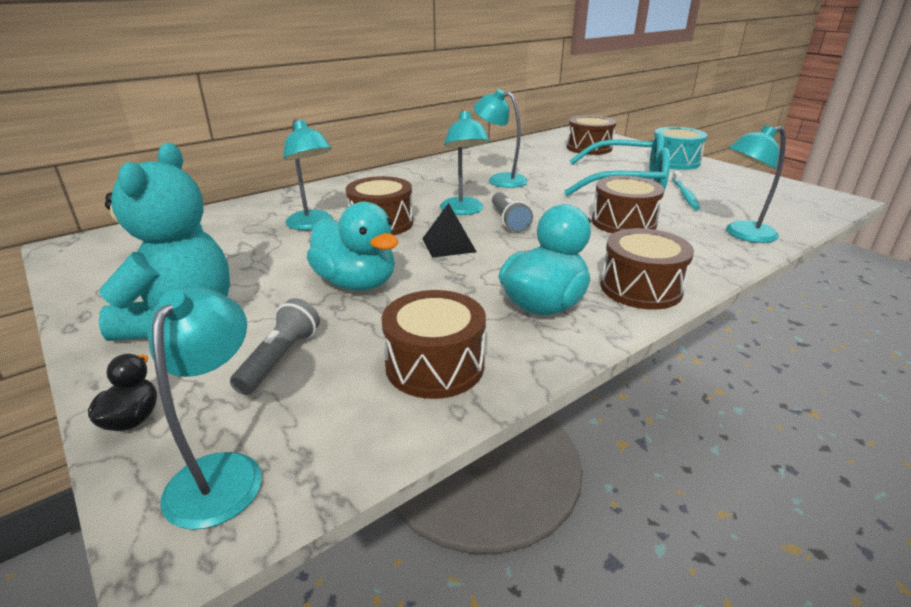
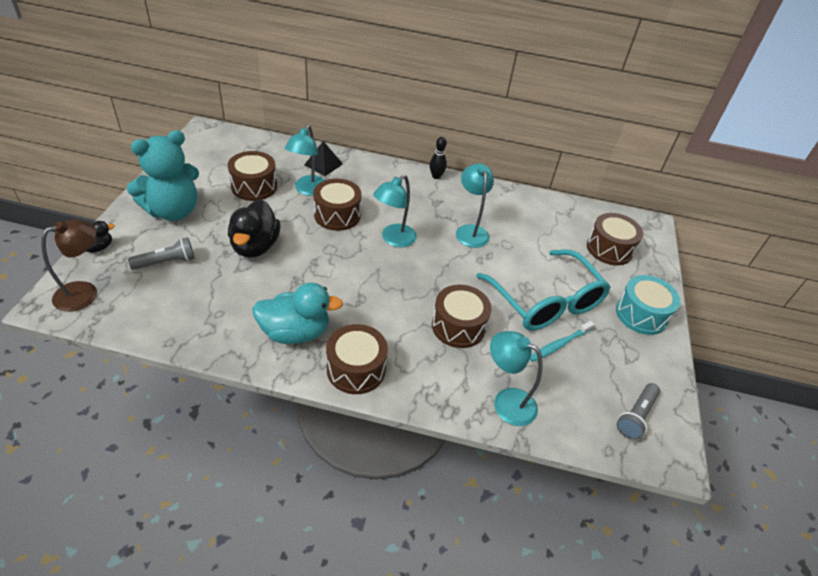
camera: 45 degrees right, 15 degrees up
(222, 472) = (85, 293): turquoise lamp -> brown lamp
(356, 283) = (255, 246): turquoise duck -> black duck
(403, 168) = (436, 176): none -> black bowling pin
(435, 365) = (199, 316): brown drum -> brown drum (254, 186)
(448, 245) = (335, 258): black pyramid -> black pyramid (323, 164)
(508, 221) = (399, 267): grey flashlight -> grey flashlight (636, 416)

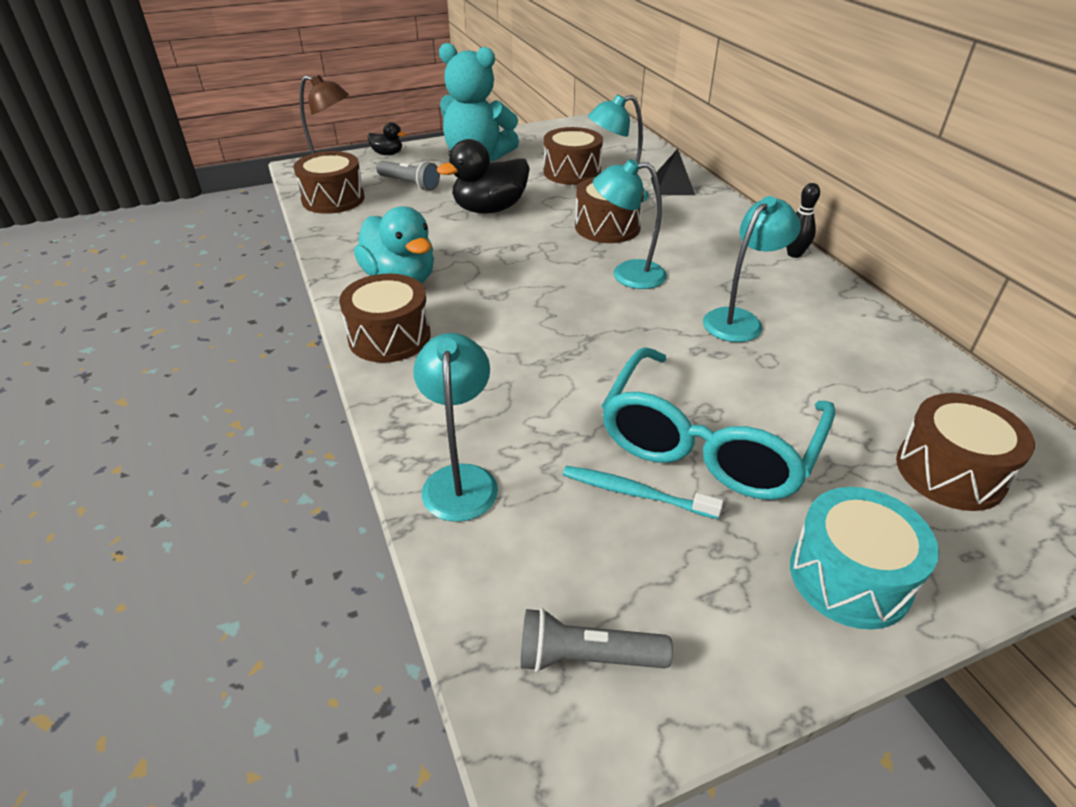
camera: 60 degrees right, 5 degrees down
(458, 326) = (547, 381): brown drum -> brown drum (333, 199)

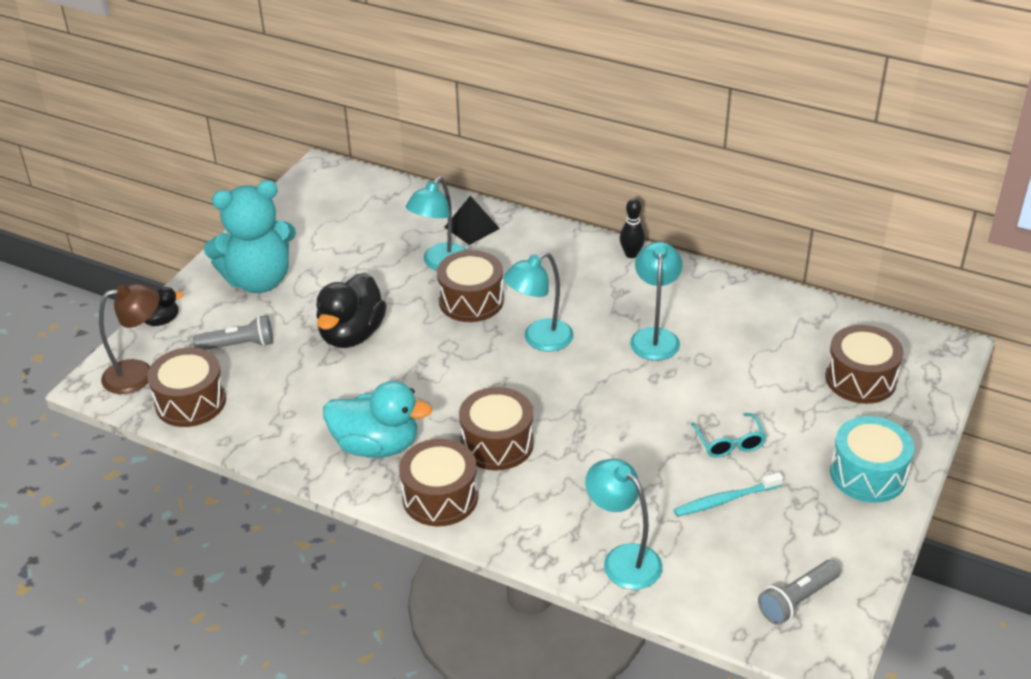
camera: 40 degrees left, 0 degrees up
(572, 172) = (369, 254): brown drum -> brown drum (497, 443)
(707, 444) = (729, 443): turquoise glasses -> turquoise glasses, size x0.42

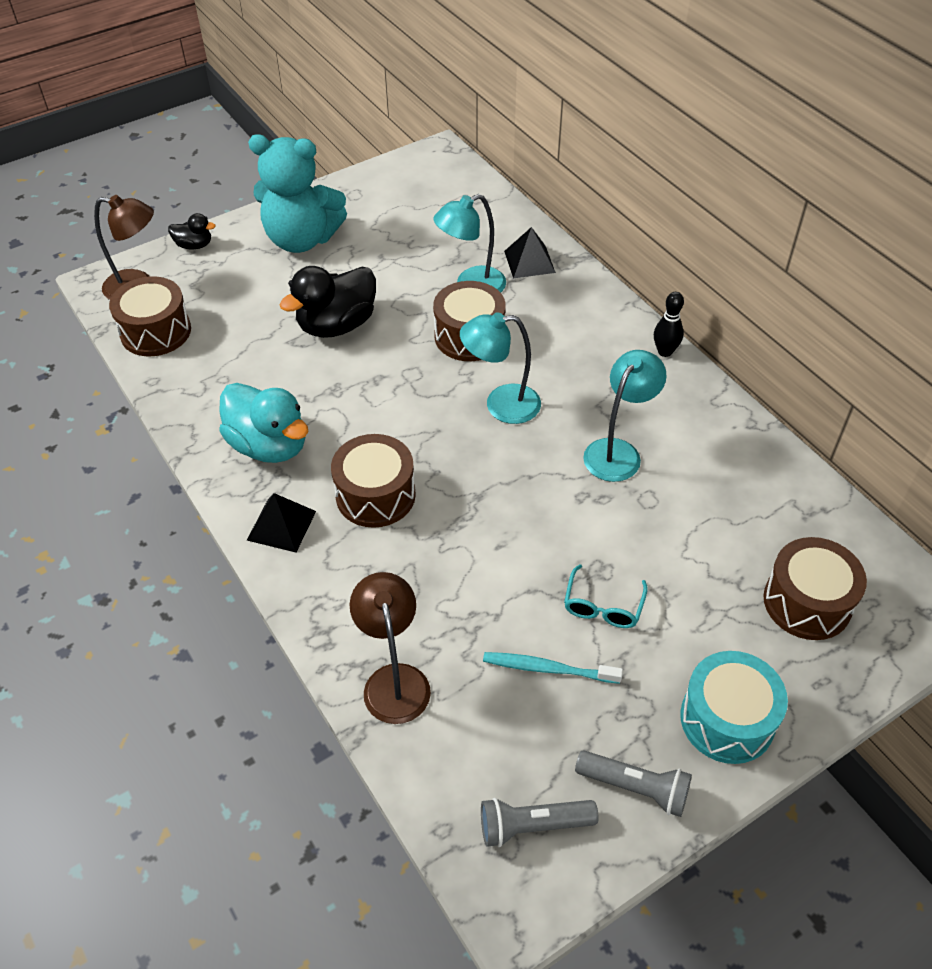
camera: 30 degrees right, 10 degrees up
(238, 345) = (236, 295): grey flashlight -> grey flashlight (635, 788)
(440, 497) = (281, 525): brown drum -> black pyramid
(623, 559) = (394, 680): turquoise lamp -> brown lamp

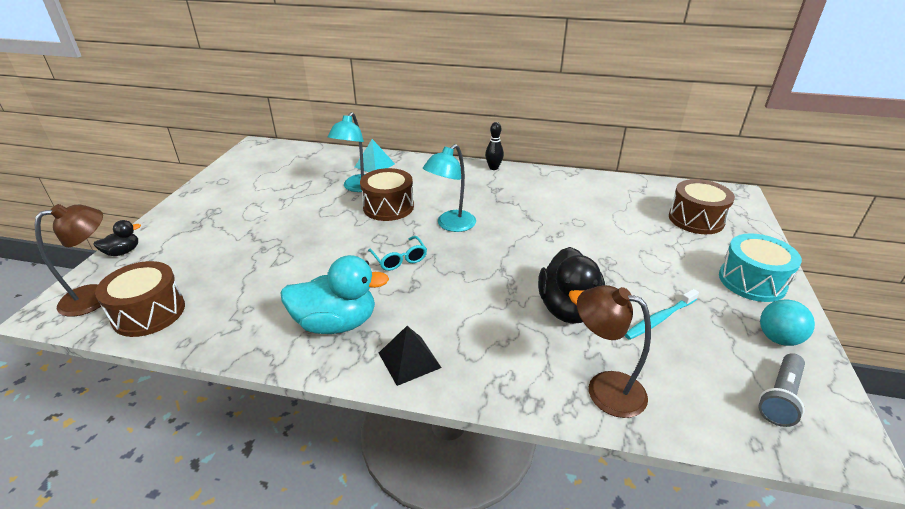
camera: 45 degrees left, 15 degrees down
(301, 239) = (212, 214): turquoise teddy bear -> none
(337, 325) = (296, 240): black duck -> black duck (568, 308)
(375, 495) = (445, 304): brown drum -> none
(529, 261) = (374, 165): black pyramid -> turquoise pyramid
(603, 606) = (634, 275): turquoise glasses -> turquoise glasses (399, 259)
(618, 452) = (536, 212): turquoise lamp -> none
(635, 788) = (778, 338): grey flashlight -> turquoise ball

